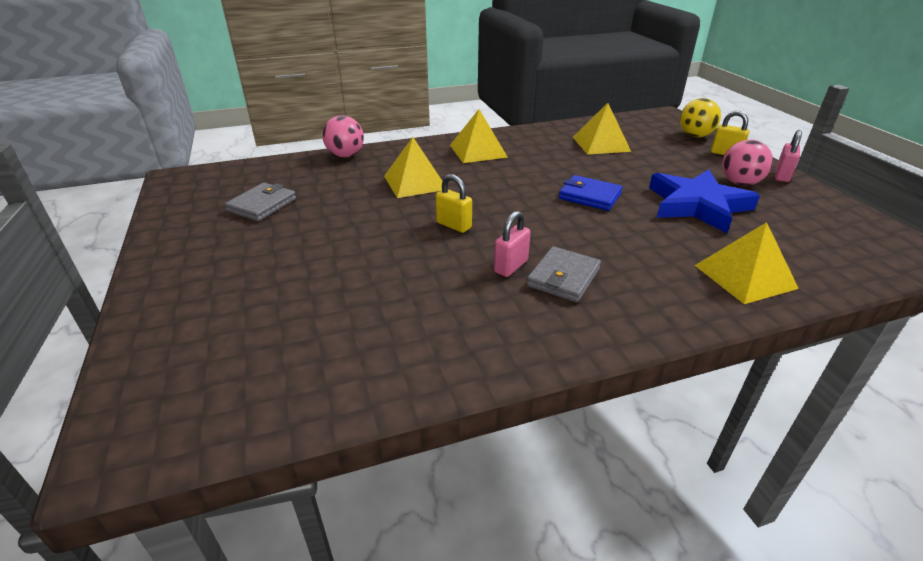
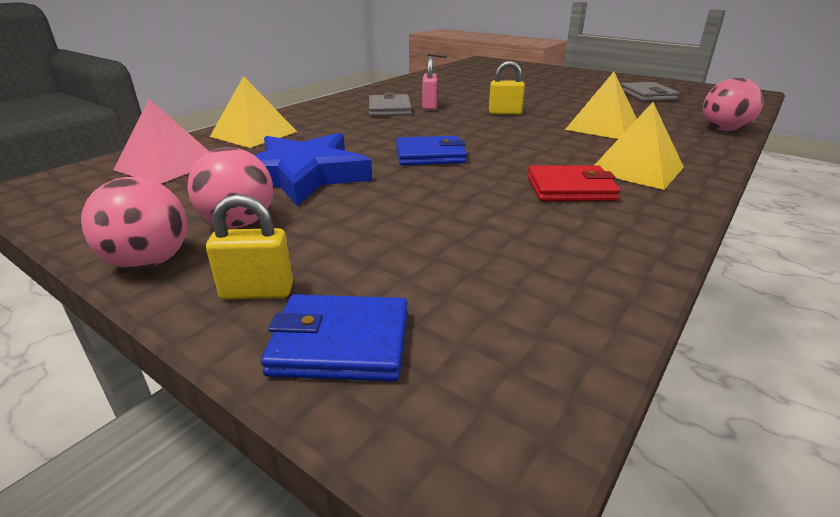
camera: 145 degrees right, 5 degrees down
(537, 152) = (570, 188): none -> red wallet
(601, 144) = (512, 235): yellow pyramid -> none
(695, 136) = (340, 343): yellow ball -> blue wallet
(782, 176) = (149, 262): pink padlock -> pink ball
(819, 249) = (167, 165): none -> pink pyramid

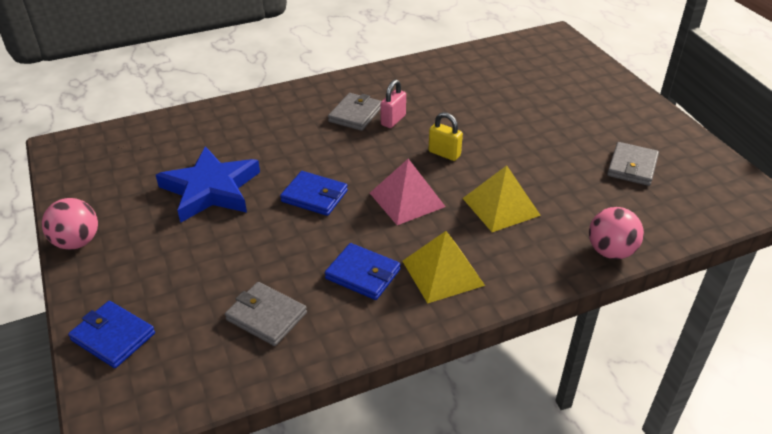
camera: 30 degrees right, 10 degrees up
(167, 165) = (144, 146): pink pyramid -> pink pyramid (407, 199)
(239, 223) = (139, 226): pink ball -> none
(254, 134) = (224, 122): yellow pyramid -> none
(257, 292) = (106, 287): yellow padlock -> none
(529, 247) = (266, 316): none -> grey wallet
(570, 188) = (363, 274): red wallet -> blue wallet

